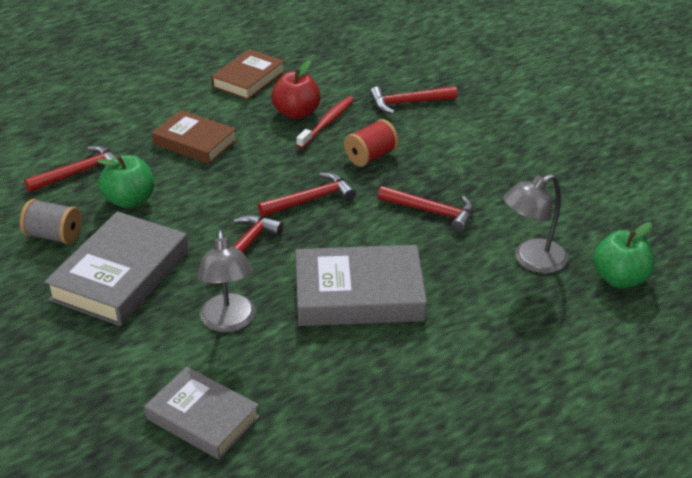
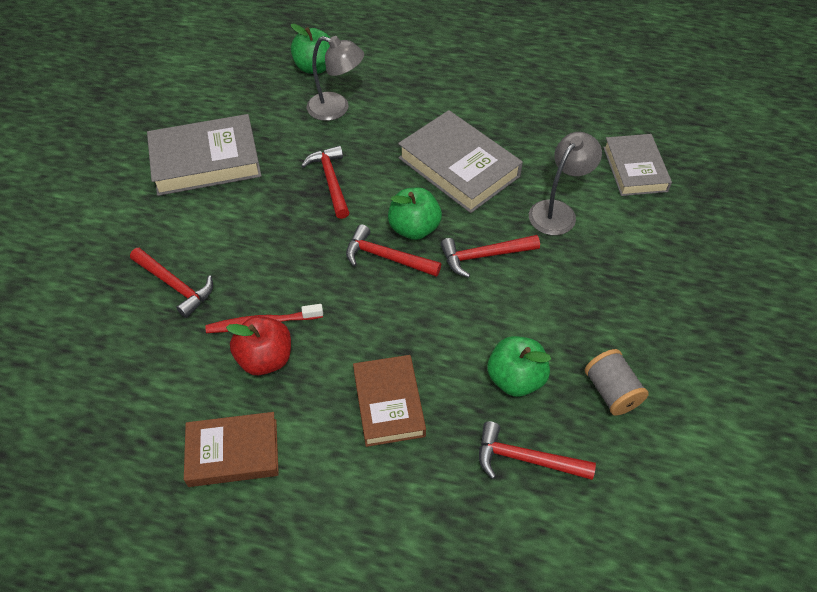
camera: 130 degrees left, 15 degrees up
(120, 275) = (593, 305): grey book -> grey book (206, 161)
(321, 228) = (414, 228): none -> green apple
(371, 156) = (290, 258): red spool -> none

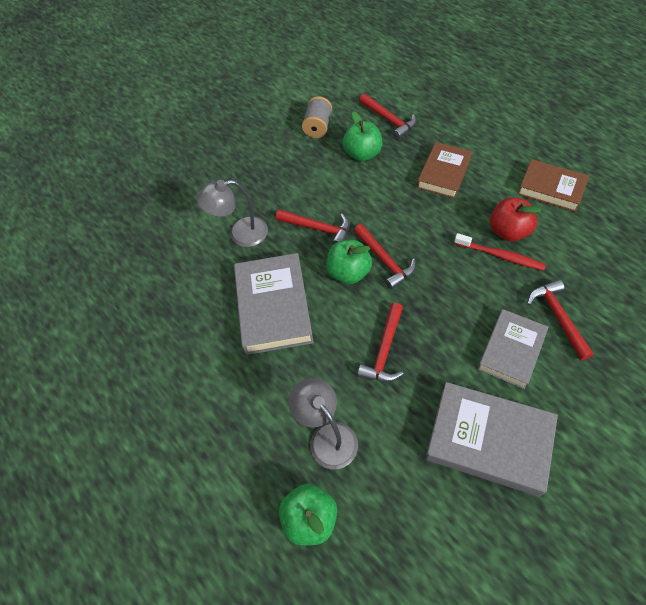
camera: 140 degrees left, 5 degrees up
(634, 169) = (157, 237): grey book -> grey book (511, 351)

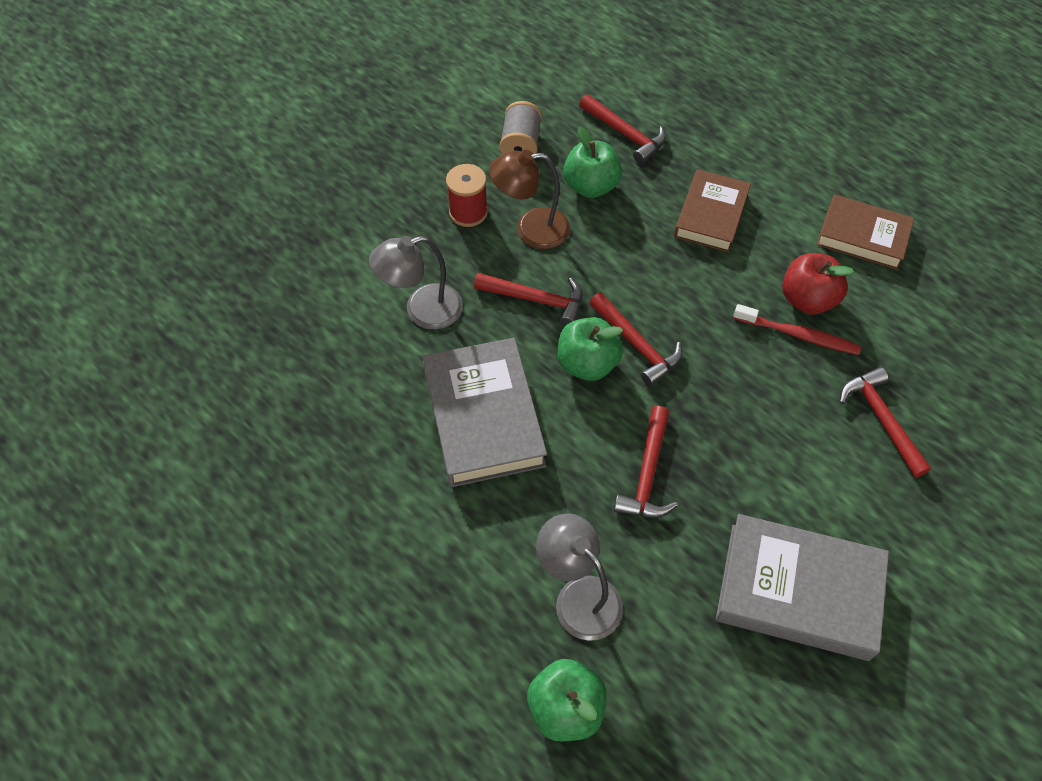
camera: 10 degrees left, 0 degrees up
(278, 170) = (468, 212): none -> red spool
(319, 182) = (531, 229): none -> brown lamp
(511, 351) = (821, 468): grey book -> none

